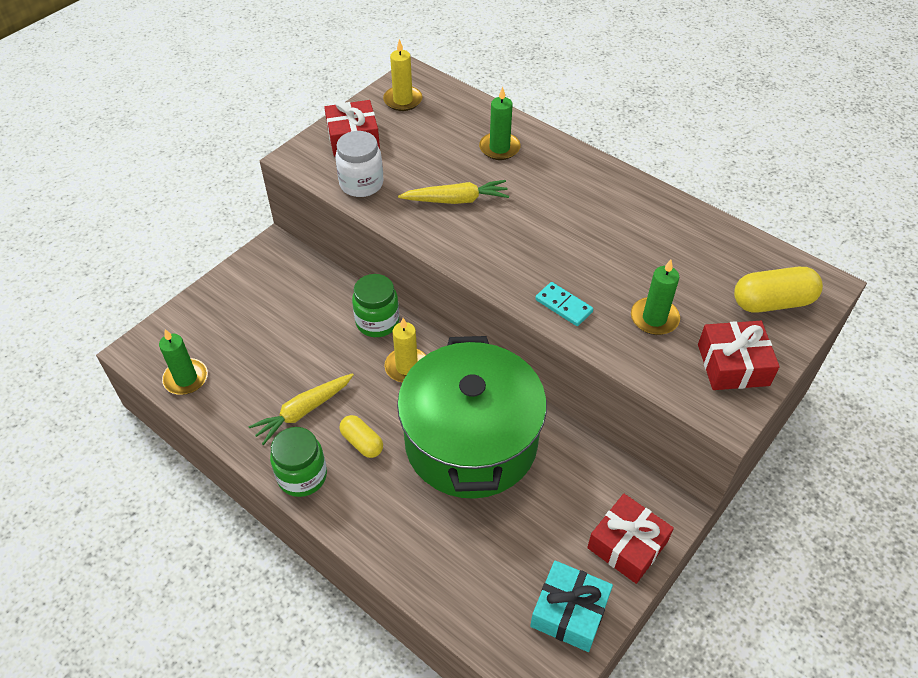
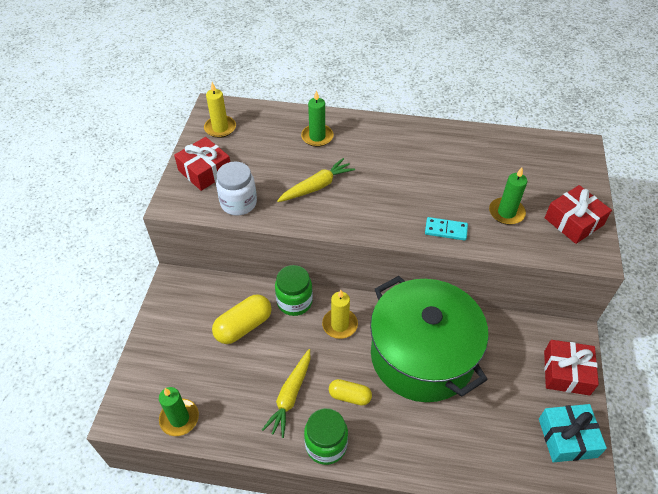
camera: 30 degrees left, 0 degrees up
(772, 302) = (563, 170): yellow capsule -> yellow capsule (243, 326)

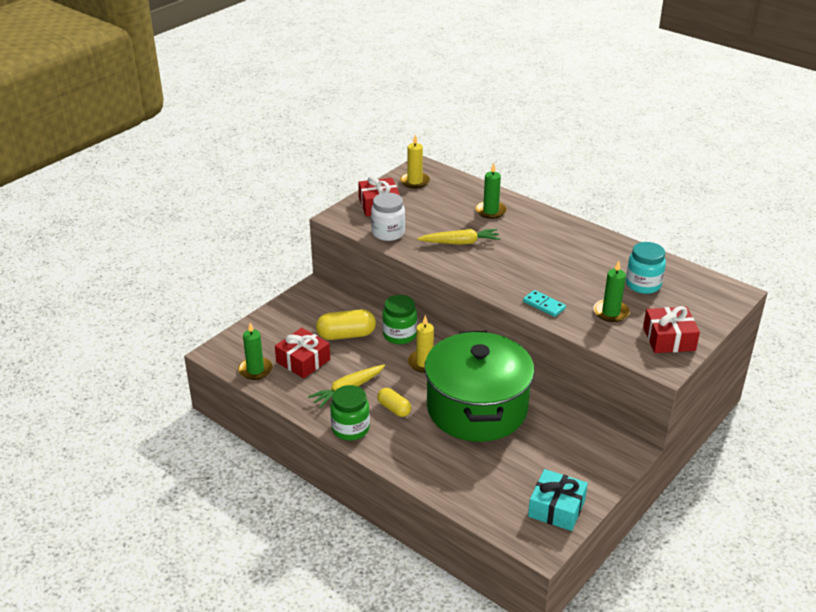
camera: 30 degrees right, 15 degrees down
(507, 169) = (643, 285): none -> turquoise jar
(566, 372) = (598, 469): red gift -> red gift (303, 361)

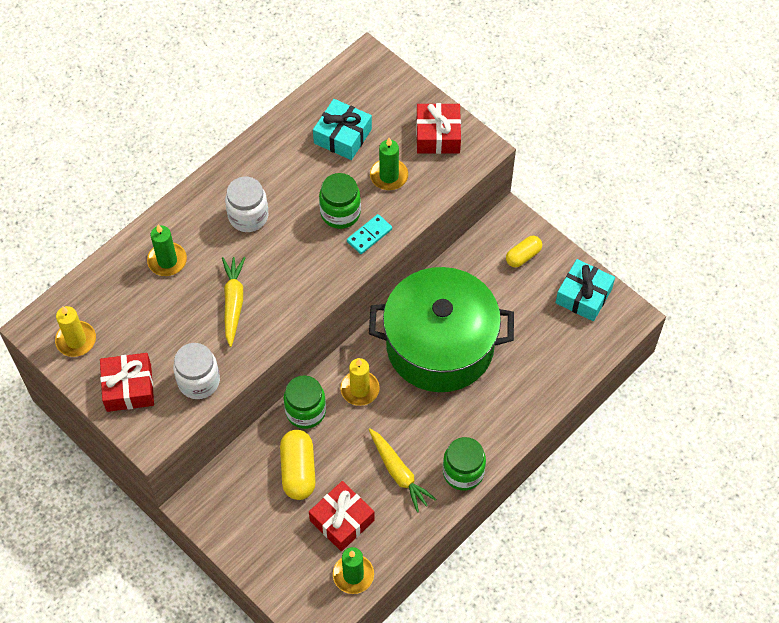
camera: 85 degrees left, 25 degrees up
(394, 409) = (434, 426): yellow capsule -> yellow capsule (523, 256)
(542, 243) = (248, 216): none -> white jar
(562, 288) = (340, 213): none -> green jar
(643, 285) = (342, 136): turquoise jar -> turquoise gift

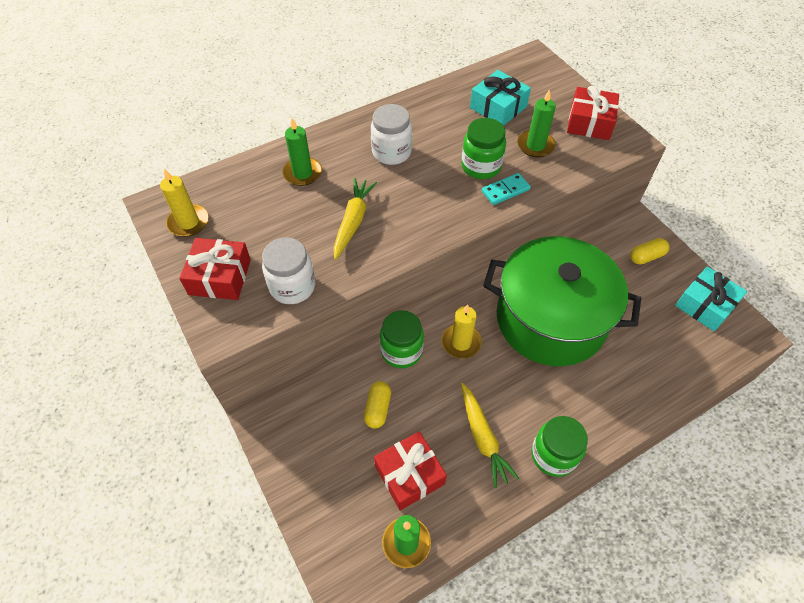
camera: 15 degrees right, 5 degrees down
(298, 470) = (378, 409): yellow capsule -> yellow capsule, size x0.63

